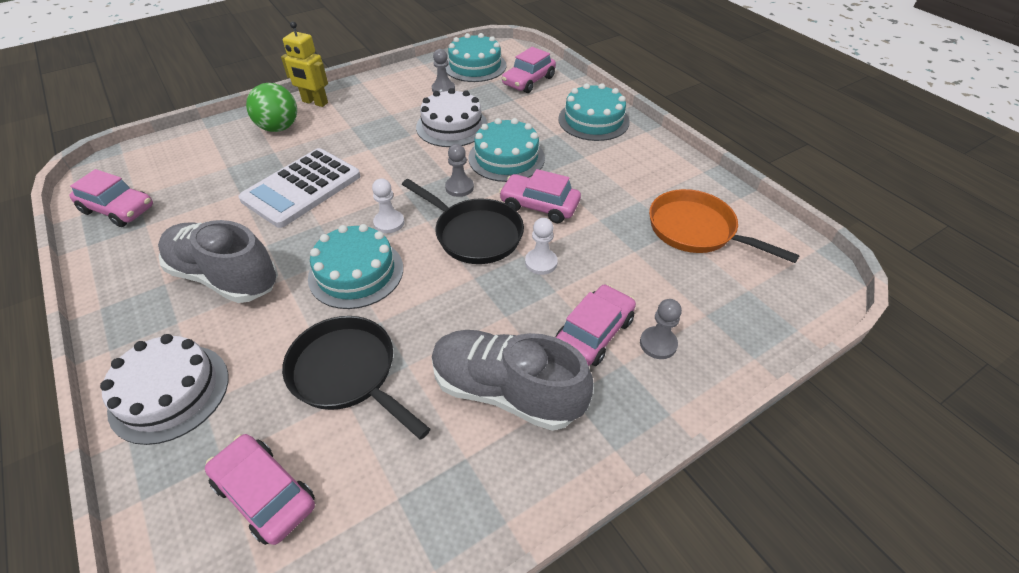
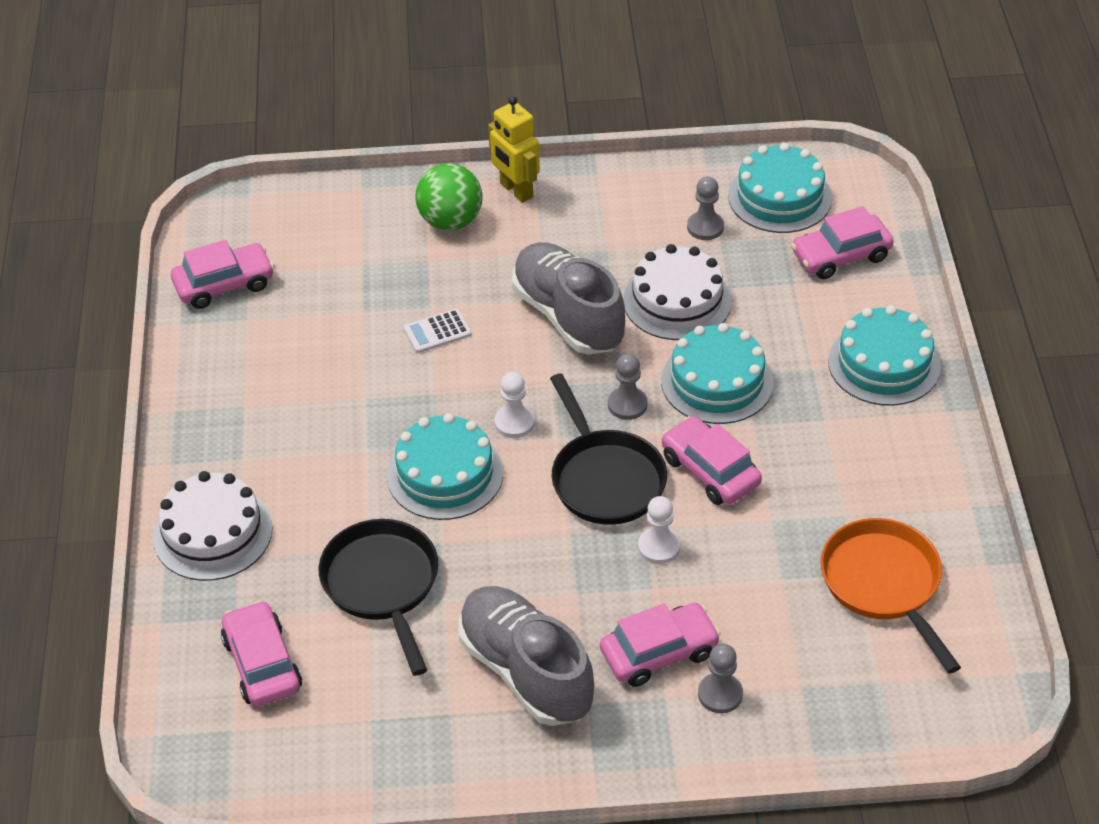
camera: 30 degrees right, 0 degrees up
(118, 209) = (224, 284): pink car -> pink car turned 75 degrees counterclockwise
(225, 277) = (306, 423): grey shoe -> grey shoe (568, 316)
(302, 188) = (437, 332): white calculator -> white calculator, size x0.43

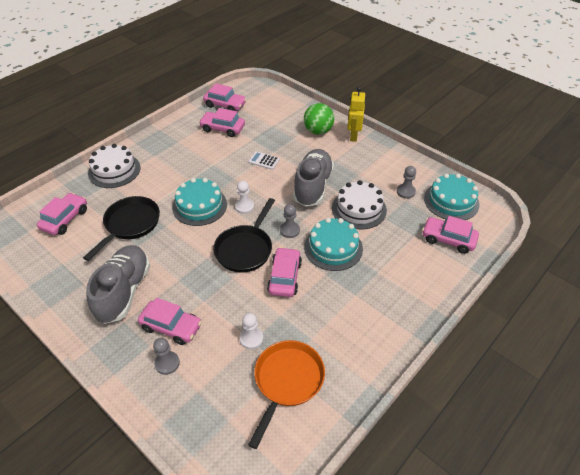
camera: 45 degrees right, 0 degrees up
(286, 328) = (222, 128): none -> pink car
(659, 547) = (227, 288): white pawn -> white pawn (251, 339)
(884, 364) = (410, 293): turquoise cake -> none

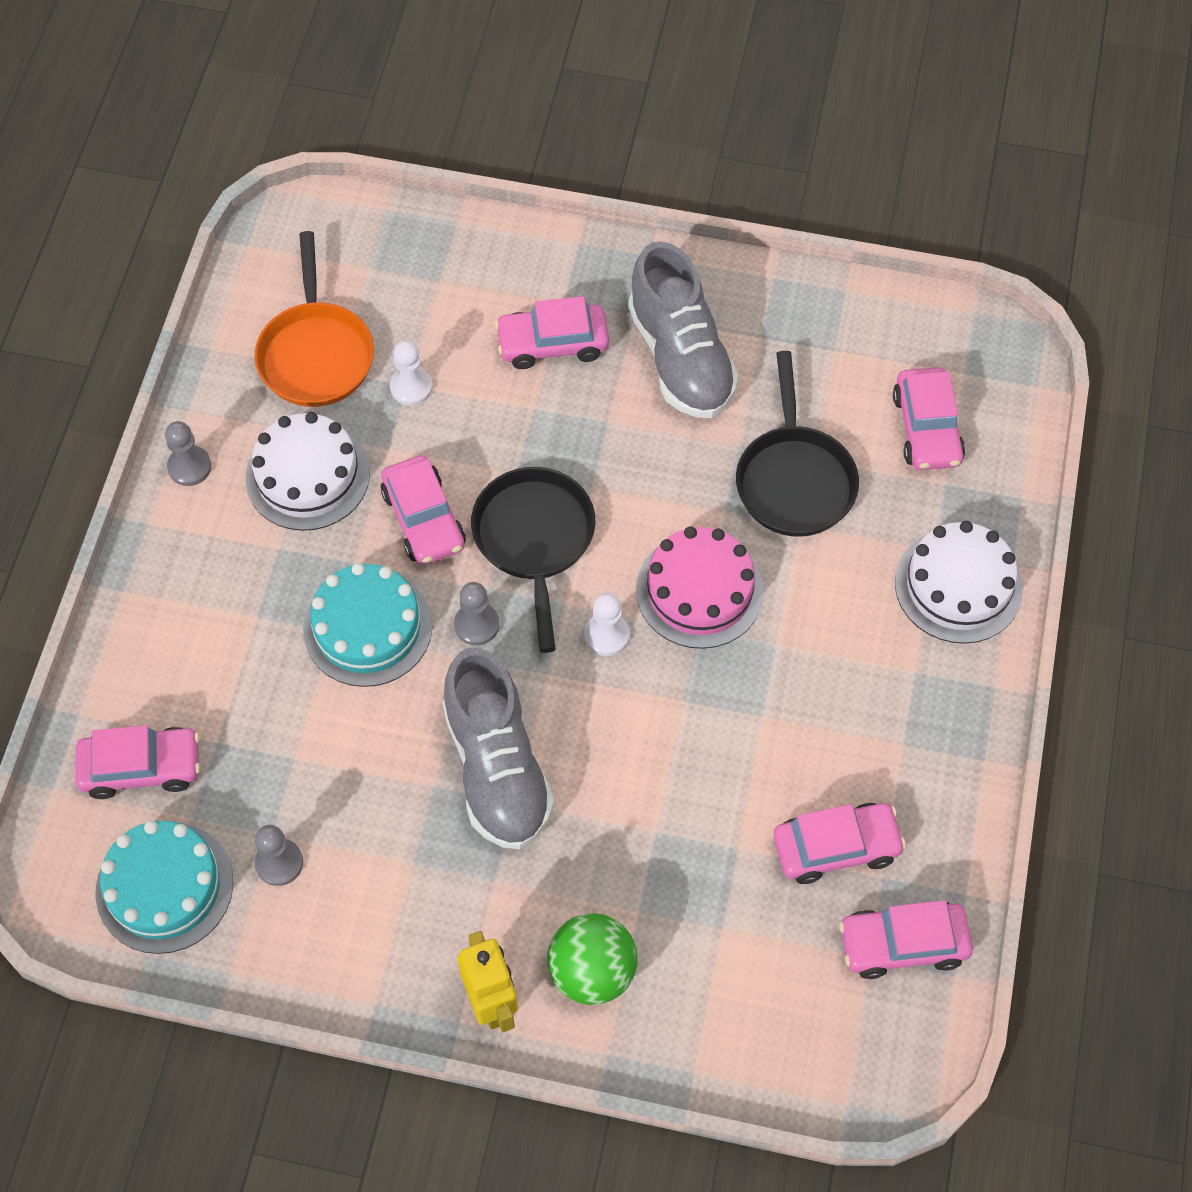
camera: 150 degrees right, 15 degrees up
(167, 363) = (514, 292): grey pawn -> grey pawn (189, 467)
(199, 206) = (699, 590): turquoise cake -> pink cake
(264, 161) = (657, 789): white calculator -> none
(359, 209) = (363, 755): white cake -> white cake (307, 476)

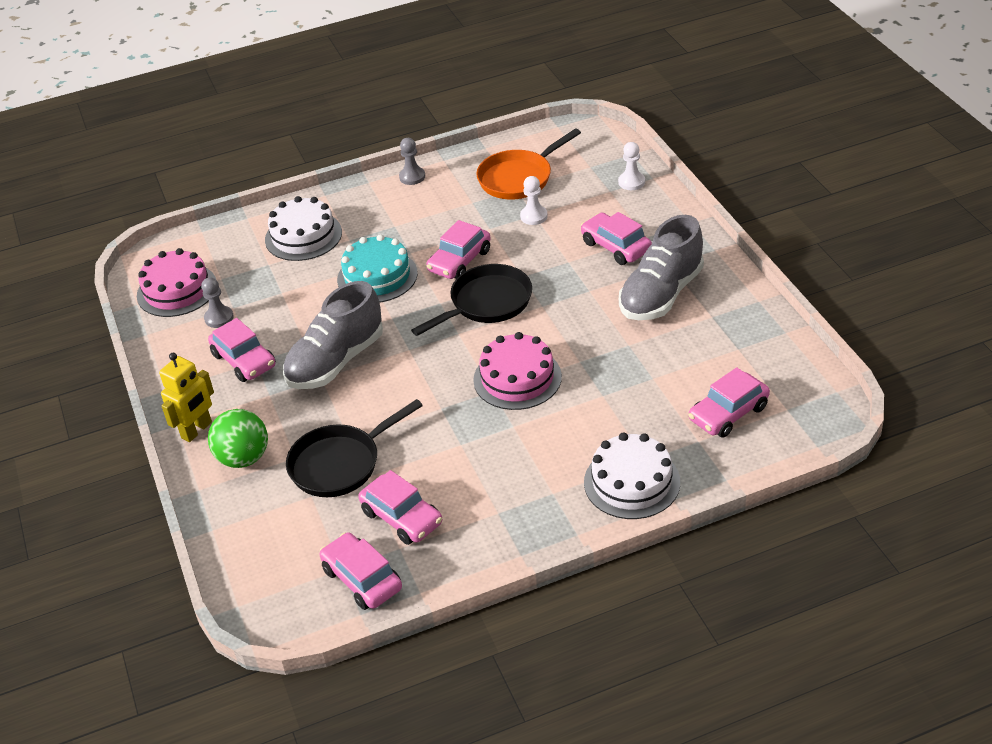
camera: 60 degrees right, 20 degrees down
(141, 767) = (235, 250): pink car -> pink car (244, 360)
(164, 887) = (177, 290): turquoise cake -> pink cake
(307, 476) = (445, 213): white cake -> white cake (303, 236)
(476, 625) = (414, 310): grey pawn -> none
(607, 635) = (454, 358): white pawn -> white pawn (631, 182)
(794, 480) = (630, 377): black pan -> black pan (340, 464)

